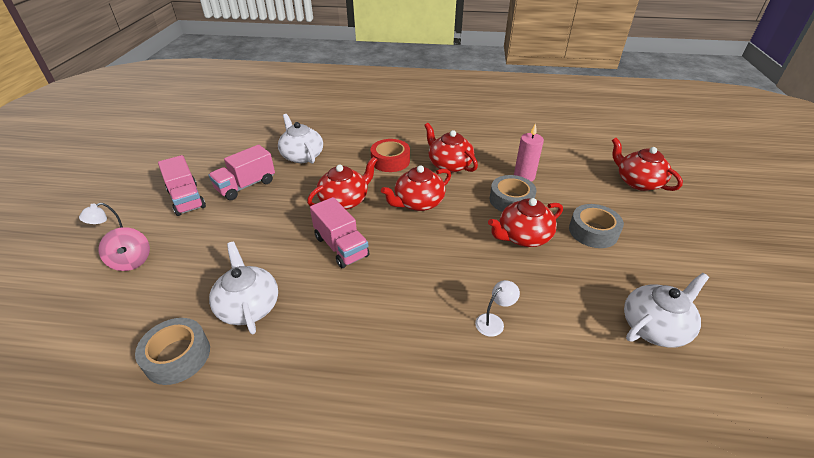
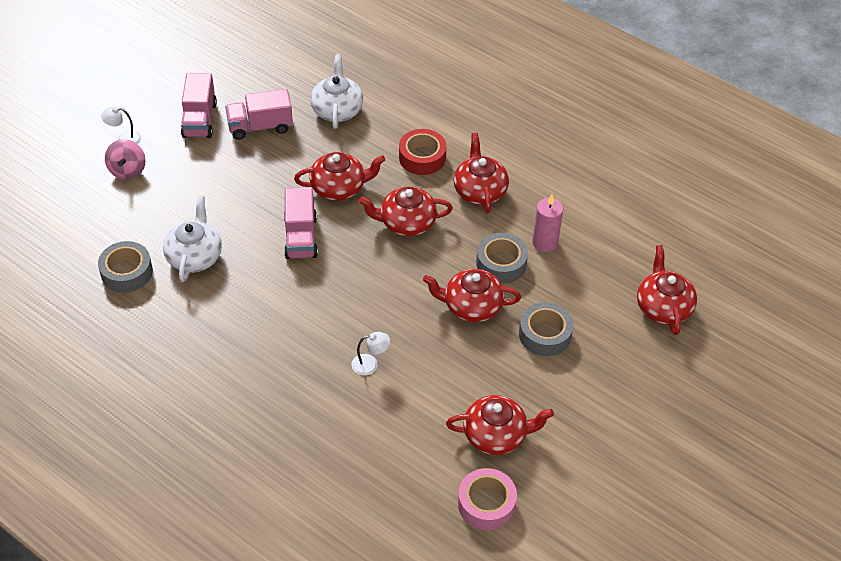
camera: 30 degrees right, 10 degrees up
(654, 326) = (496, 435): white teapot -> red teapot
(725, 398) = (486, 504): none -> pink tape

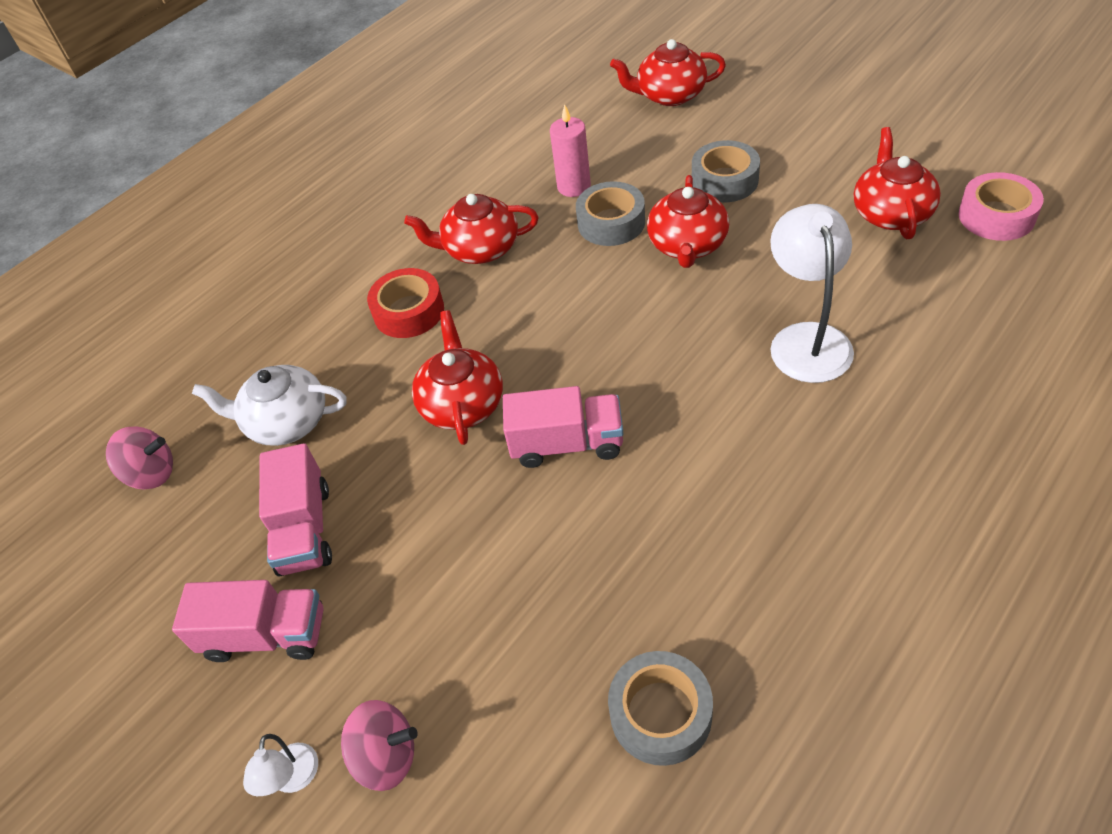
camera: 80 degrees left, 0 degrees up
(195, 256) = (615, 597): white teapot -> none
(308, 59) = (152, 473): none -> pink spinning top
(370, 364) = (806, 339): white lamp -> white lamp, size x2.10
(406, 223) = (538, 319): red teapot -> none

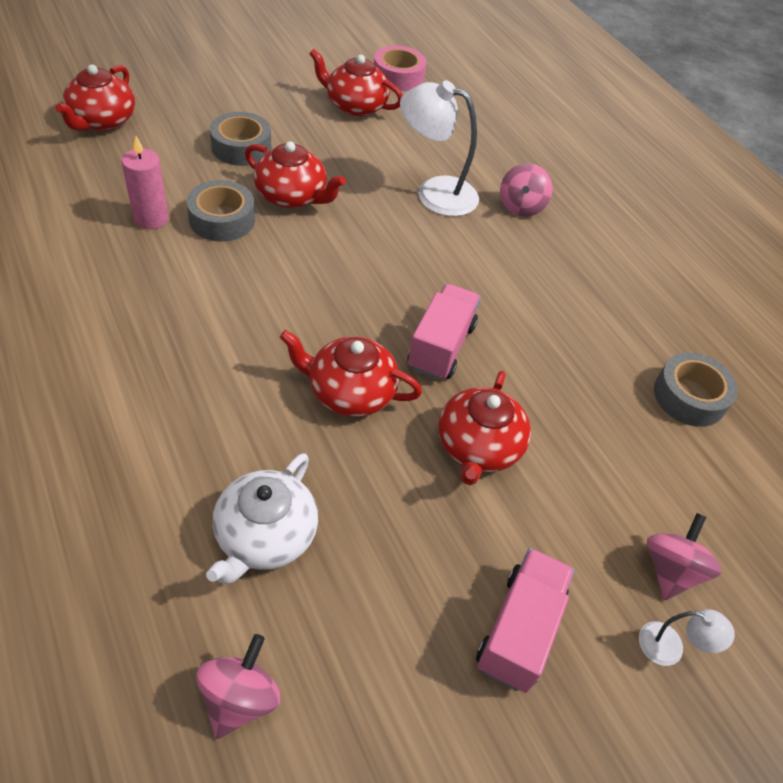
camera: 80 degrees left, 0 degrees up
(304, 529) = (416, 561): pink truck -> none
(409, 311) = (199, 386): red tape -> none
(480, 249) = (165, 306): red teapot -> red teapot (478, 447)
(864, 422) = (521, 207): none -> pink spinning top

